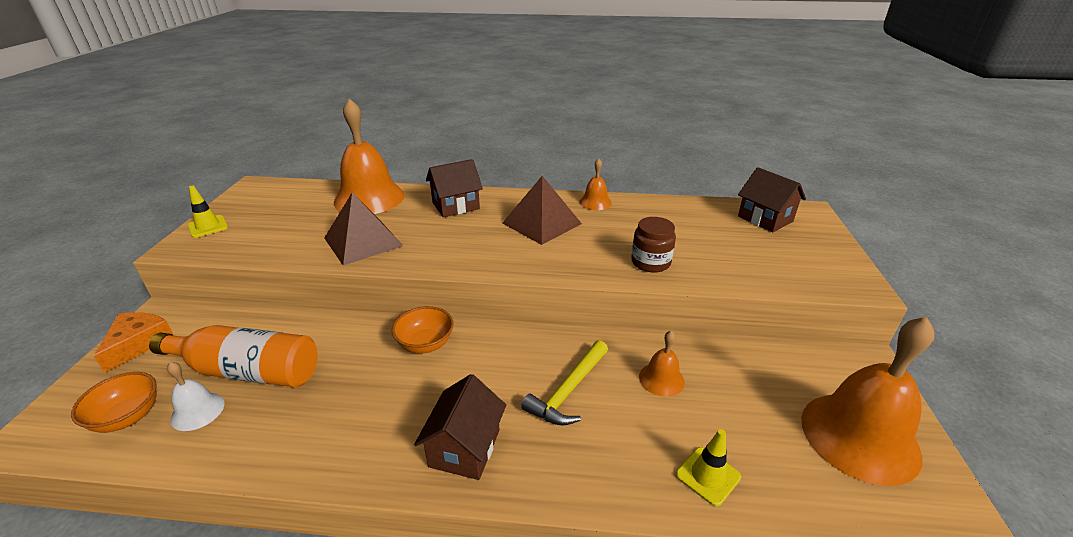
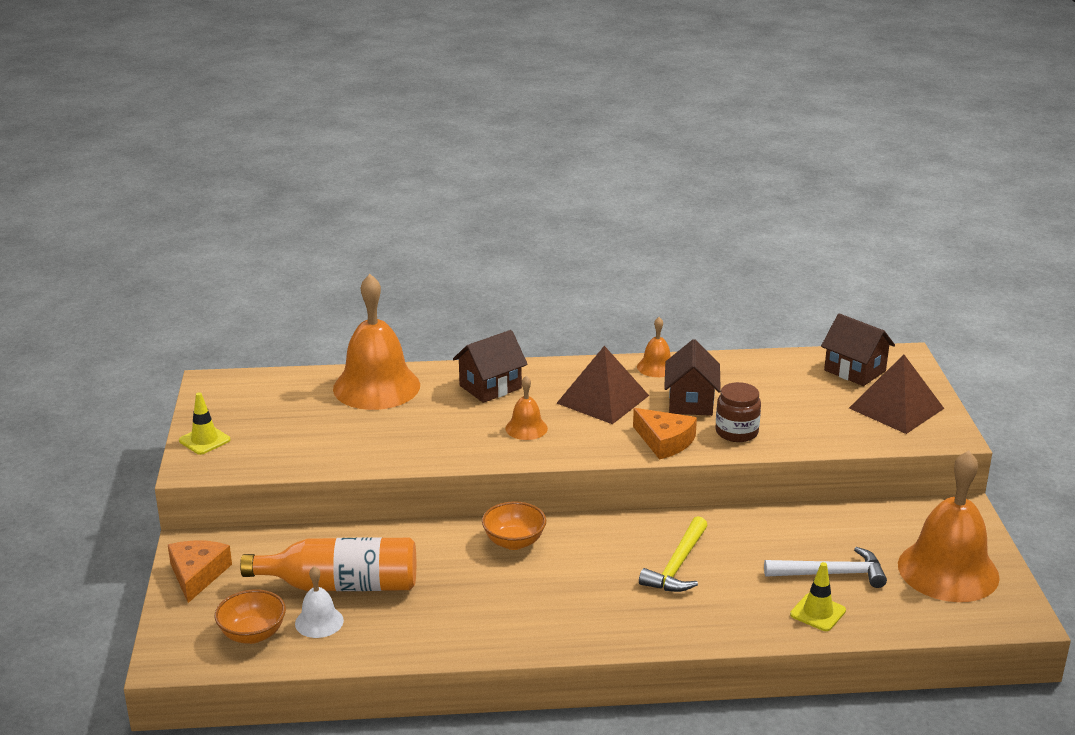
camera: 10 degrees left, 5 degrees down
(363, 241) = (407, 440): brown pyramid -> brown pyramid (896, 408)
(465, 448) = (597, 619): brown house -> brown house (691, 402)
(582, 264) = (664, 441): none -> orange cheese
(661, 379) = (765, 546): orange bell -> orange bell (526, 428)
(727, 423) = (831, 574): none -> white hammer

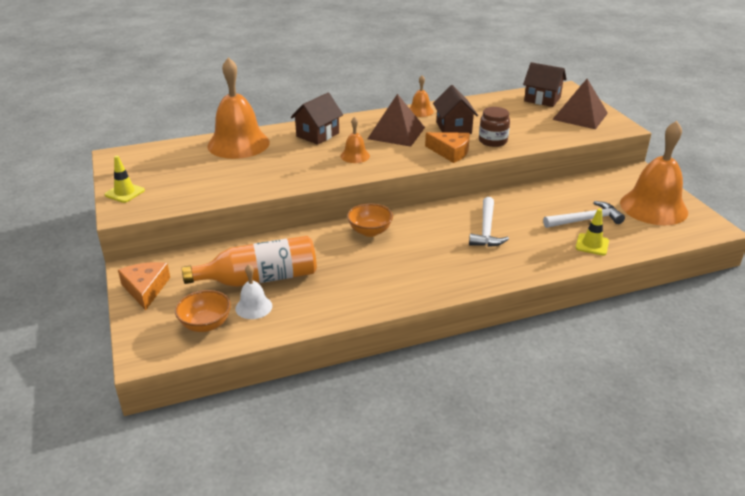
camera: 15 degrees left, 5 degrees up
(677, 565) = (486, 230): yellow hammer -> white hammer

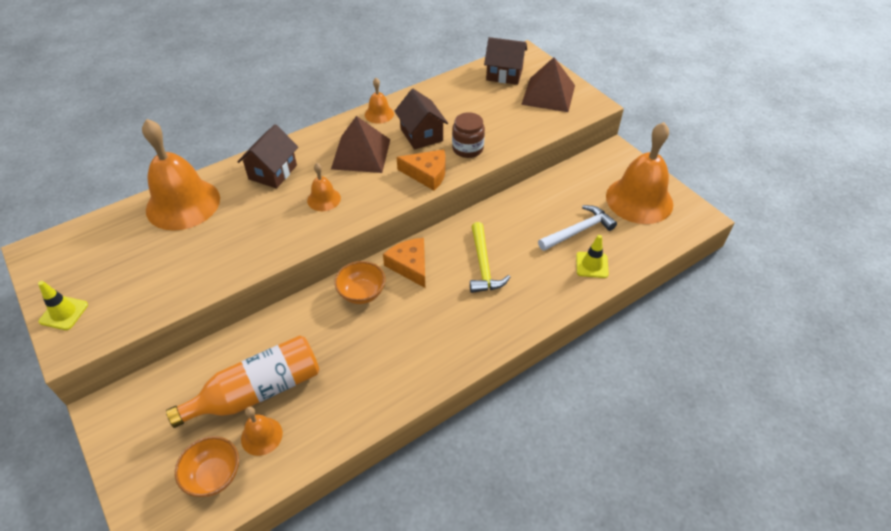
camera: 15 degrees left, 15 degrees up
(145, 289) = (128, 438): orange cheese -> orange cheese (410, 265)
(253, 307) = (261, 436): white bell -> orange bell
(486, 230) = (483, 265): white hammer -> yellow hammer

